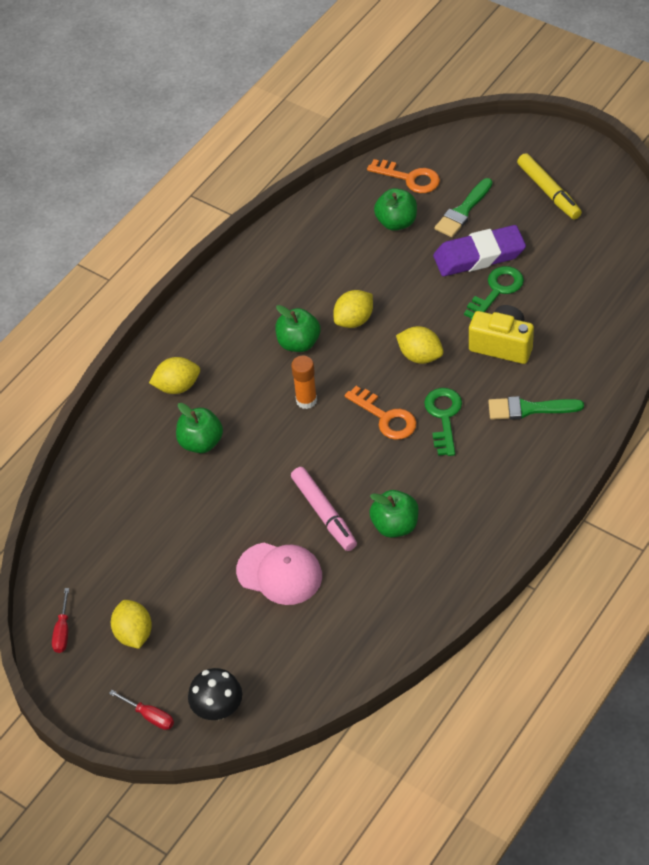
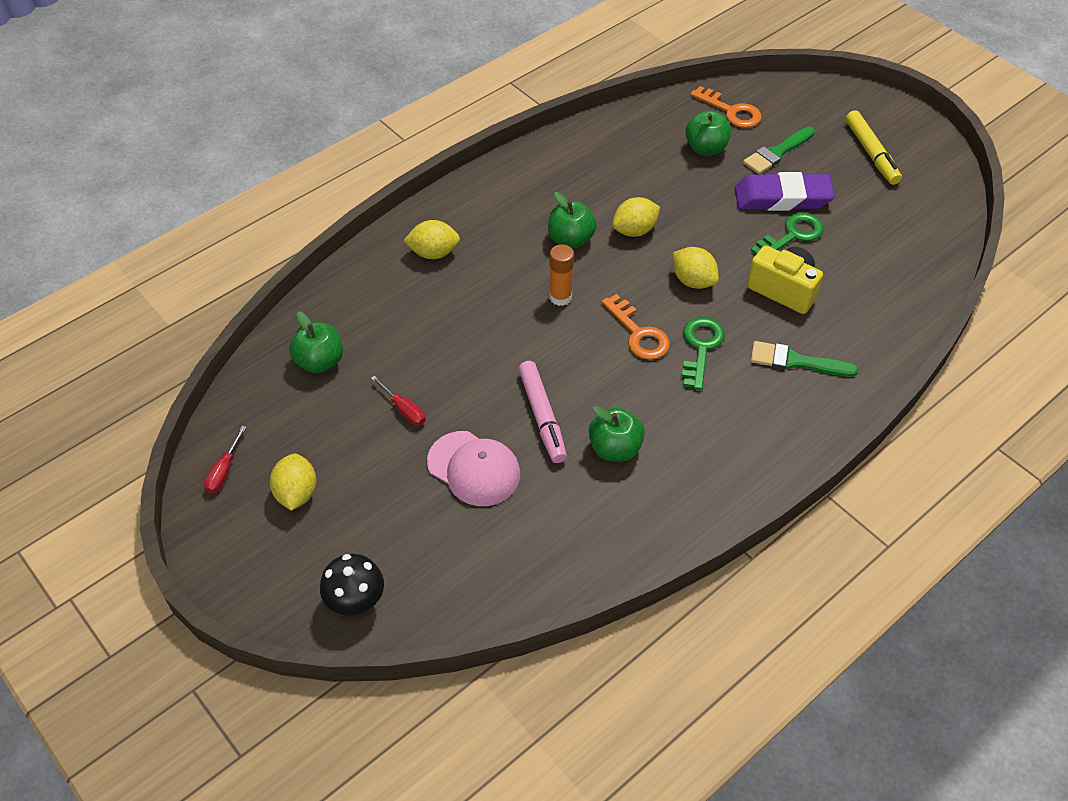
camera: 10 degrees right, 0 degrees up
(150, 716) = (280, 589): red screwdriver -> red screwdriver (404, 410)
(201, 442) = (438, 313): green apple -> green apple (320, 361)

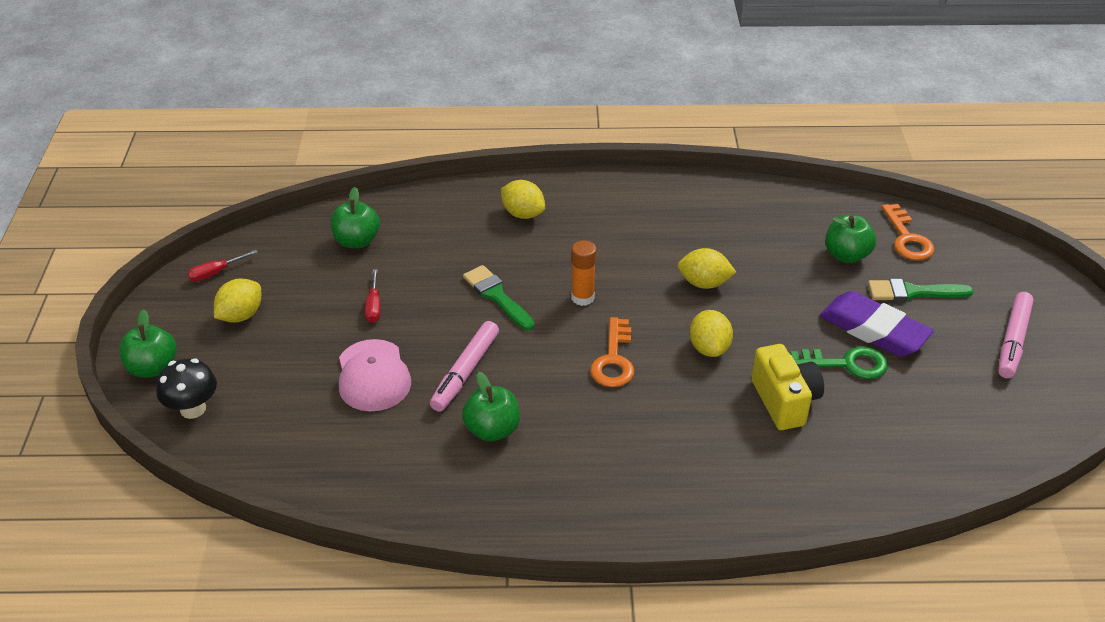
camera: 40 degrees right, 10 degrees down
(571, 239) = (641, 261): green apple -> green apple (153, 368)
(701, 348) = (654, 401): green key -> none
(796, 361) = (727, 462): green brush -> green brush (497, 296)
(871, 153) = (1013, 341): yellow marker -> pink marker

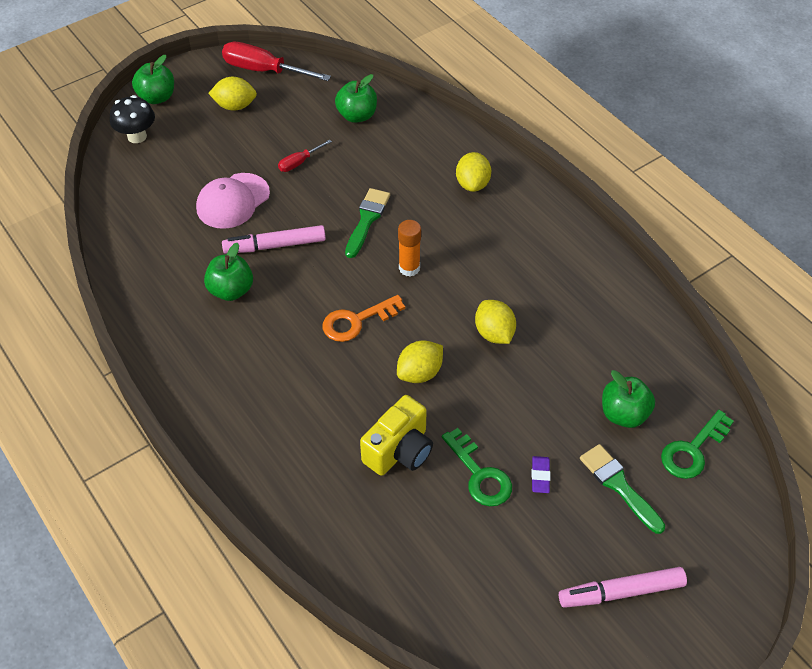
camera: 55 degrees right, 10 degrees up
(215, 273) = (263, 70): red screwdriver -> red screwdriver, size x1.97
(873, 330) = (540, 476): purple eraser -> purple eraser, size x0.41
(907, 238) = (692, 450): orange key -> green key

